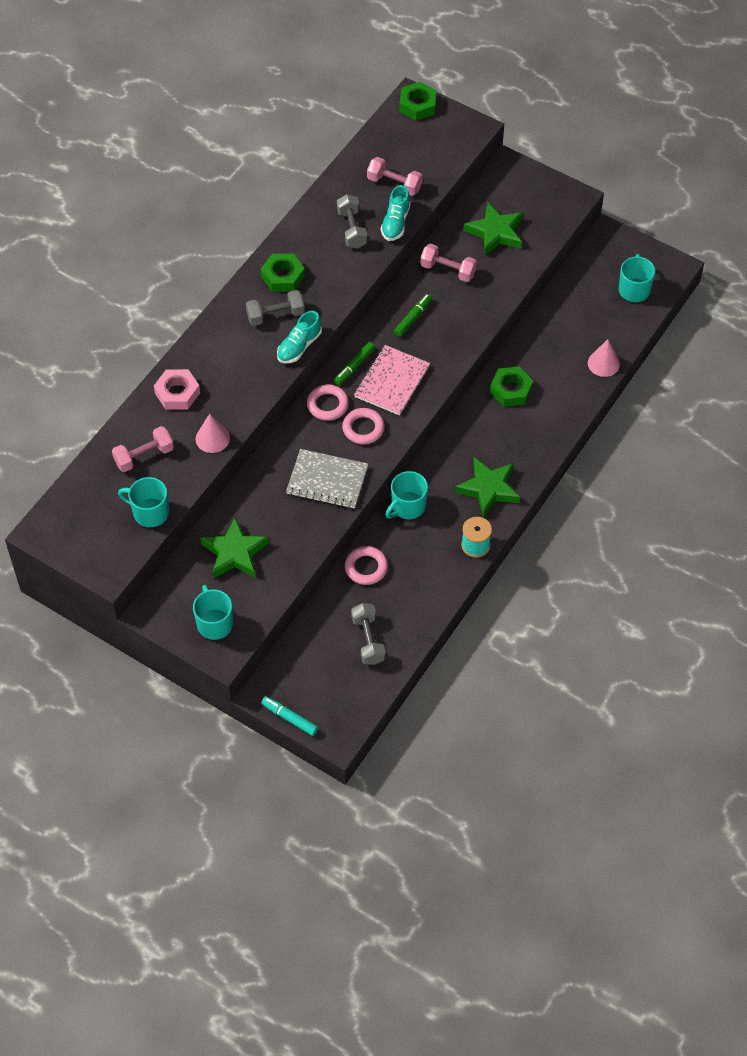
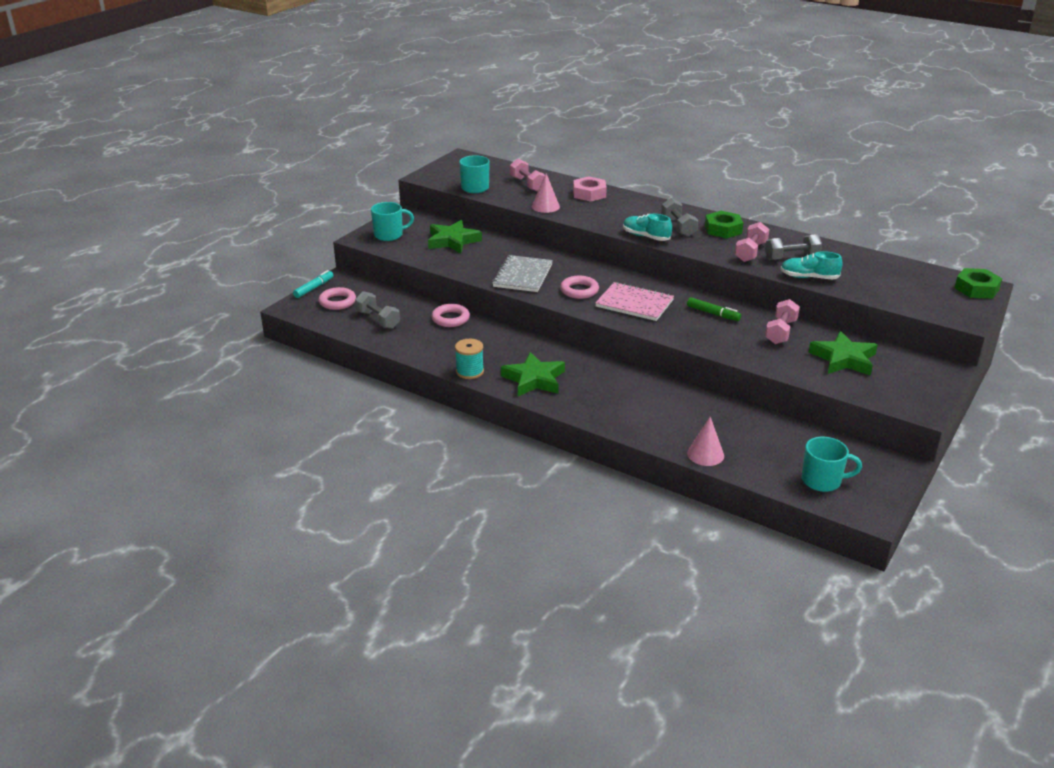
camera: 90 degrees right, 25 degrees down
(327, 405) = (603, 275): pink ring -> pink ring (337, 302)
(354, 367) = (648, 286): green marker -> none
(368, 640) = (378, 320): grey dumbbell -> grey dumbbell turned 60 degrees clockwise
(394, 184) = (859, 277): pink dumbbell -> pink dumbbell (750, 252)
(407, 506) = (514, 338): turquoise mug -> none
(511, 390) = (657, 394): green nut -> none

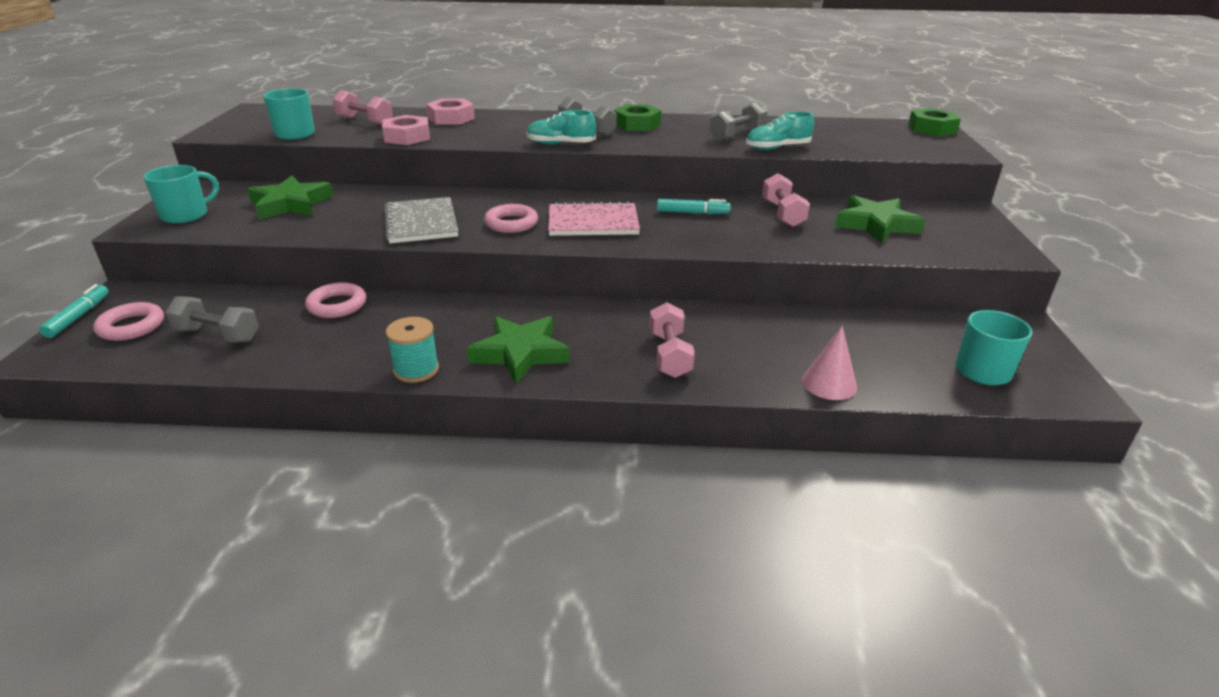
camera: 30 degrees left, 0 degrees up
(545, 206) = (407, 137): pink cone -> pink nut
(713, 314) = (692, 213): green marker -> turquoise marker
(750, 252) = (690, 138): pink dumbbell -> pink dumbbell (669, 355)

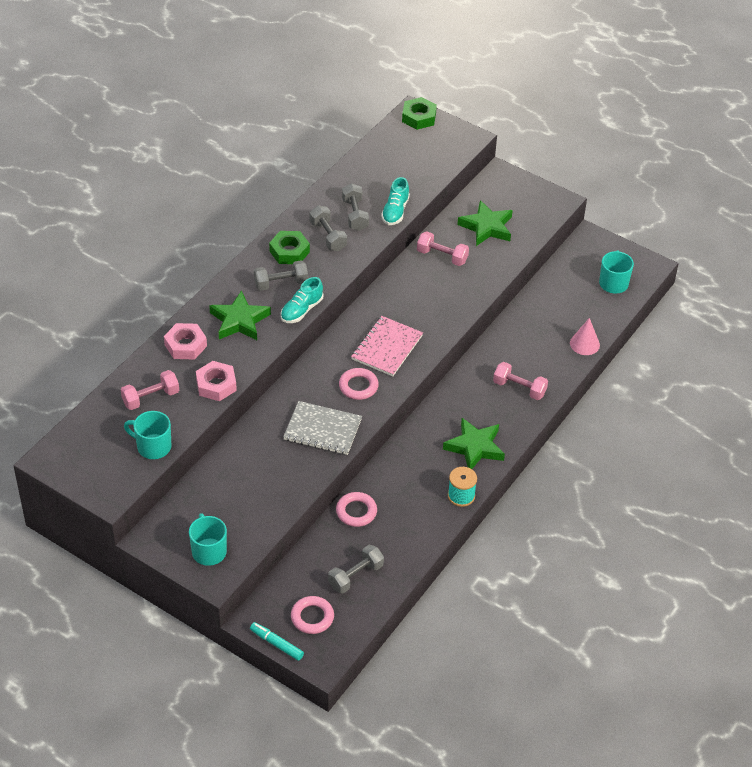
camera: 60 degrees left, 15 degrees up
(290, 204) = (231, 490): green star -> green star (239, 321)
(685, 132) = (328, 236): none -> grey dumbbell
(692, 213) = (408, 295): turquoise marker -> none

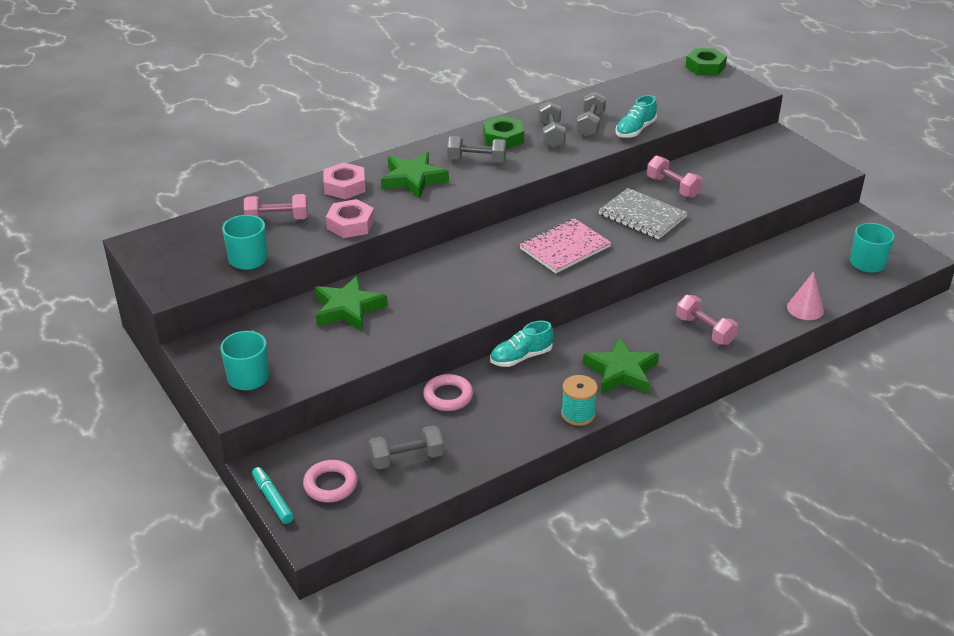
camera: 25 degrees right, 10 degrees down
(301, 310) = (483, 185): turquoise shoe -> turquoise shoe (521, 357)
(322, 429) = (448, 301): grey notebook -> grey notebook (642, 216)
(358, 386) = (512, 273): pink ring -> none
(486, 227) = (736, 174): green star -> green star (348, 309)

